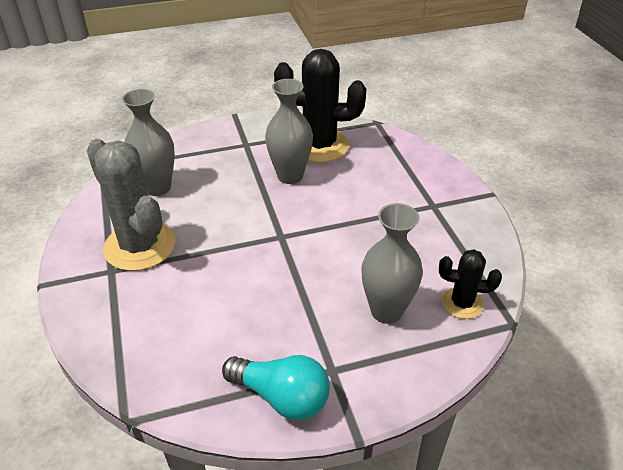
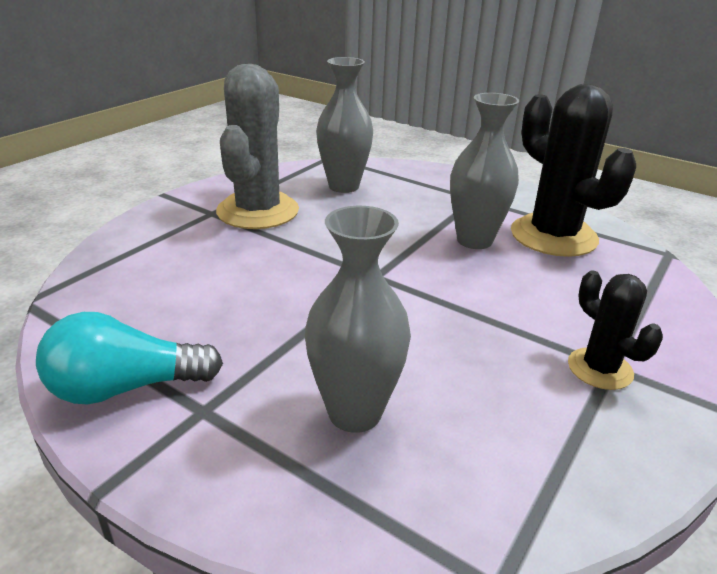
camera: 50 degrees right, 10 degrees down
(281, 397) = (126, 387): turquoise light bulb -> turquoise light bulb turned 90 degrees clockwise
(462, 303) = (462, 490): black cactus -> black cactus (600, 369)

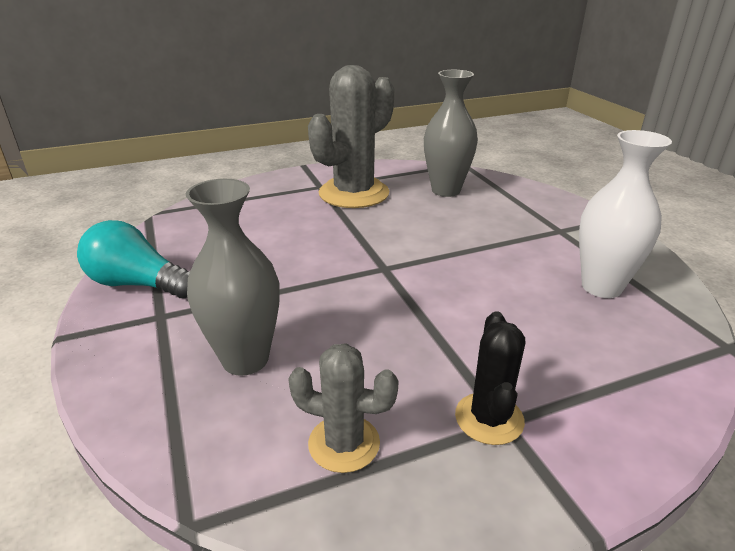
camera: 35 degrees right, 0 degrees up
(474, 240) = (510, 266): grey vase -> none
(529, 442) = (344, 443): none -> grey cactus
(553, 236) = (601, 287): black cactus -> white vase

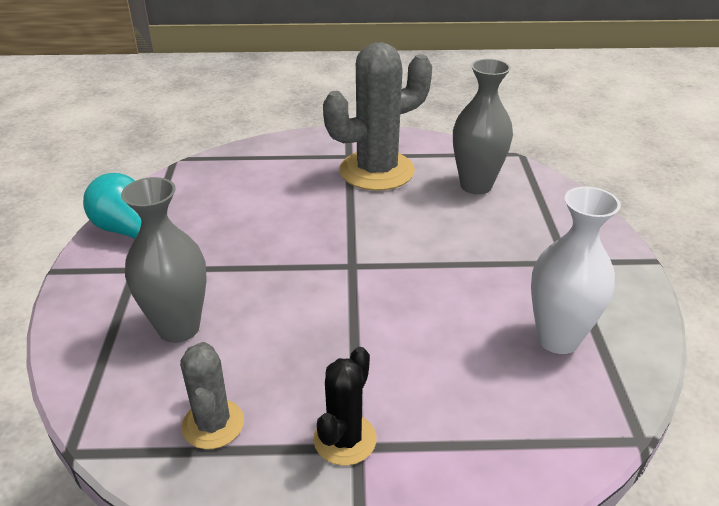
camera: 20 degrees right, 5 degrees up
(344, 443) = (213, 424): grey cactus -> grey cactus turned 45 degrees clockwise

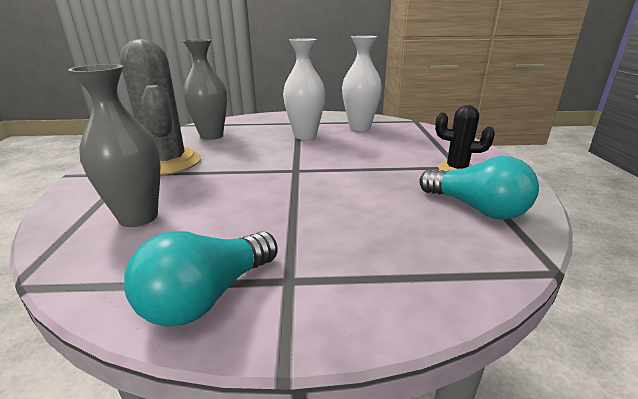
camera: 90 degrees left, 10 degrees down
(179, 328) = (382, 235): grey vase -> grey vase (138, 217)
(213, 424) = (476, 208): grey cactus -> turquoise light bulb
(493, 270) = (305, 136): none -> white vase

